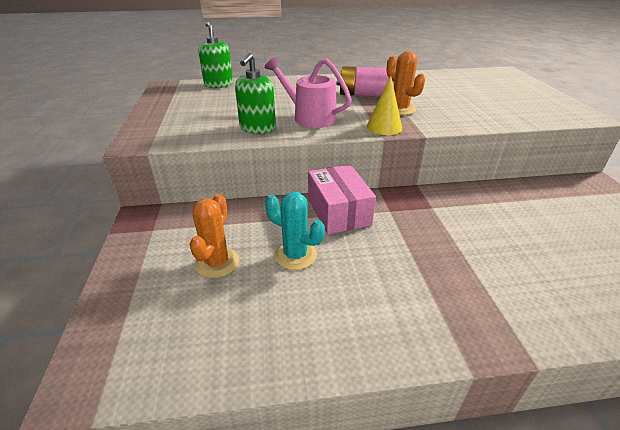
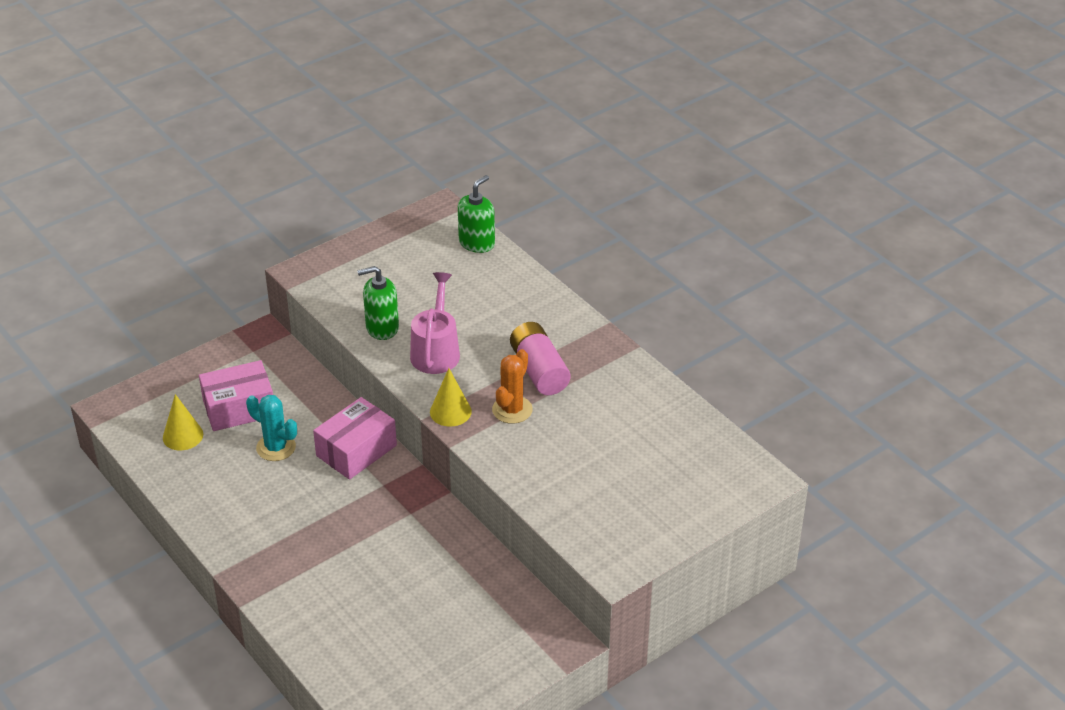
camera: 60 degrees right, 5 degrees up
(212, 322) = (183, 436): none -> yellow cone
(217, 262) = (239, 408): orange cactus -> pink box
(295, 255) = (276, 447): turquoise cactus -> turquoise cactus turned 60 degrees counterclockwise

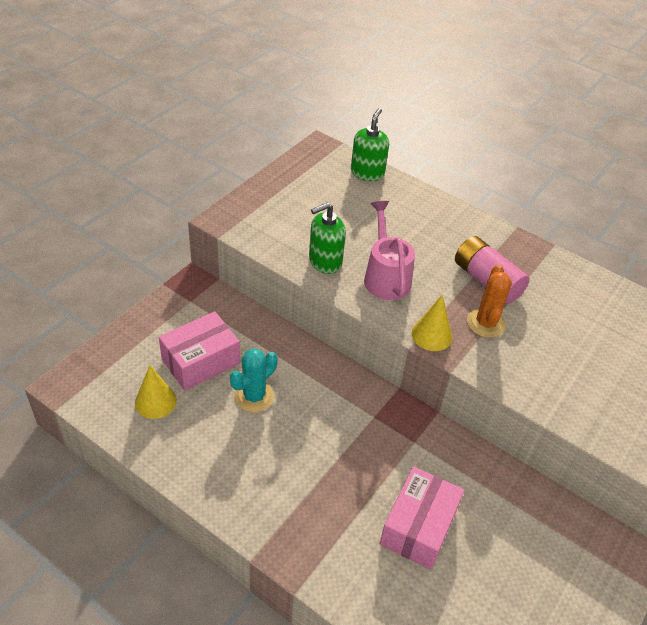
camera: 20 degrees left, 5 degrees up
(276, 447) = (254, 396): turquoise cactus -> turquoise cactus turned 60 degrees counterclockwise
(356, 450) = (332, 385): pink box -> pink box (418, 526)

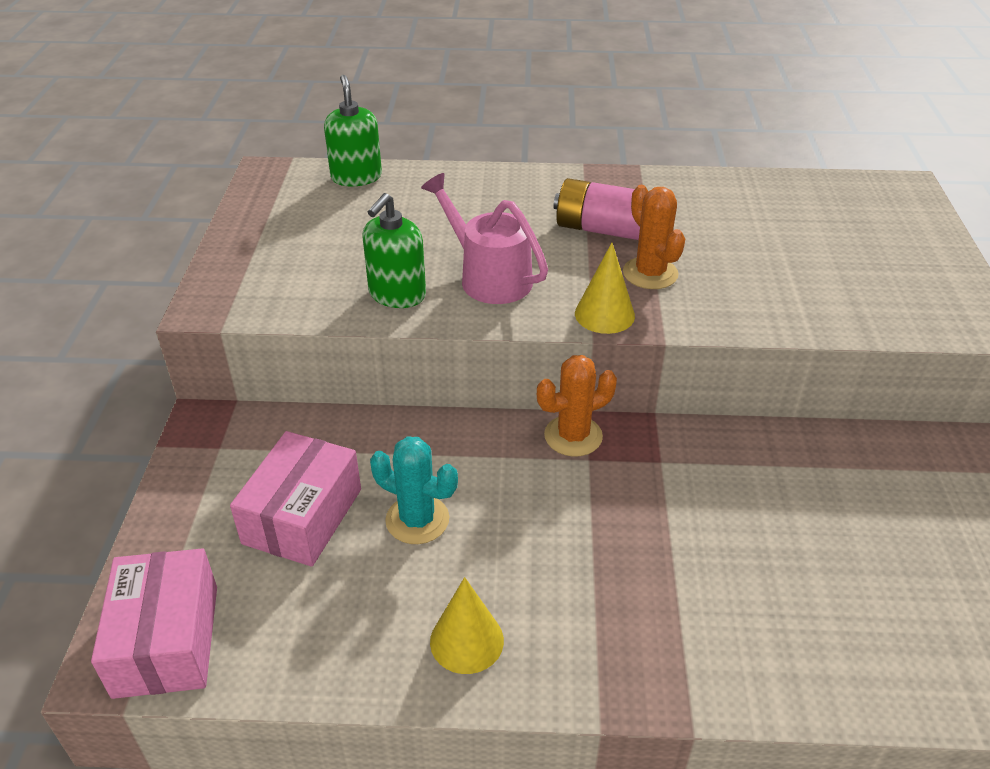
camera: 30 degrees left, 5 degrees down
(155, 401) = (280, 605): yellow cone -> yellow cone (466, 640)
(254, 396) = (417, 520): turquoise cactus -> turquoise cactus turned 75 degrees counterclockwise
(377, 398) = (573, 436): none -> orange cactus
(418, 526) = (756, 554): pink box -> pink box (166, 640)

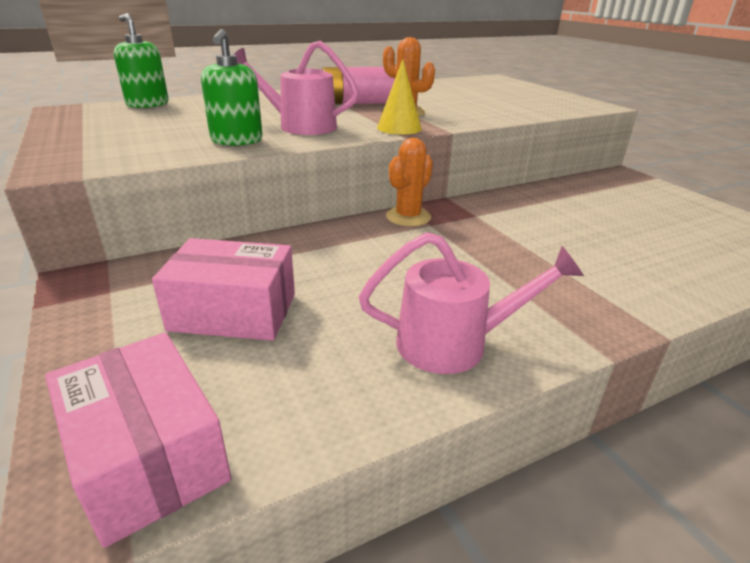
camera: 30 degrees left, 10 degrees down
(303, 516) = (233, 312): pink box -> pink box turned 75 degrees counterclockwise
(417, 520) = (340, 285): turquoise cactus -> none
(466, 640) = (455, 343): yellow cone -> pink watering can

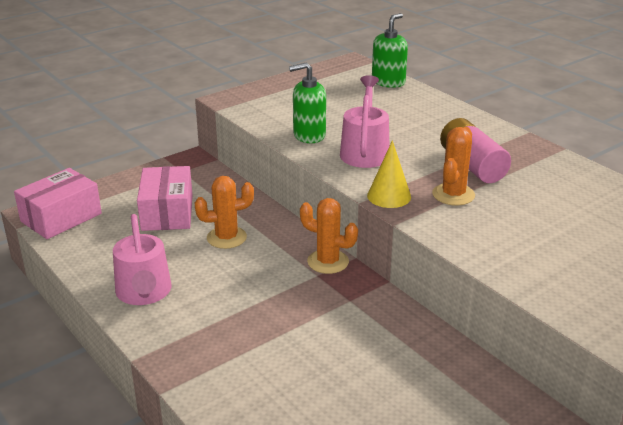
camera: 80 degrees right, 0 degrees up
(333, 268) = (226, 238): none -> orange cactus

